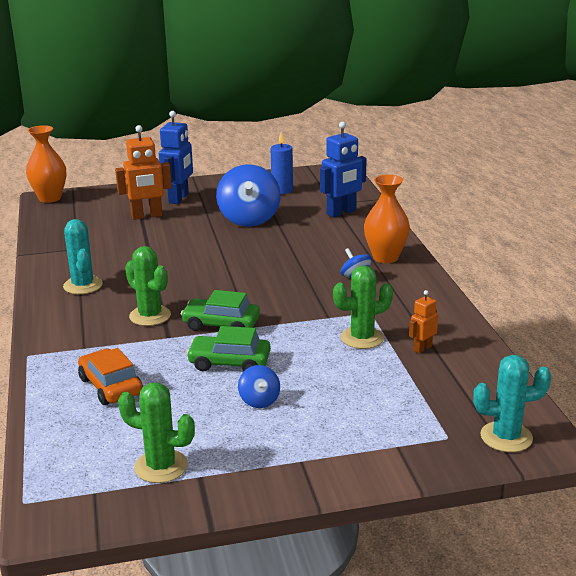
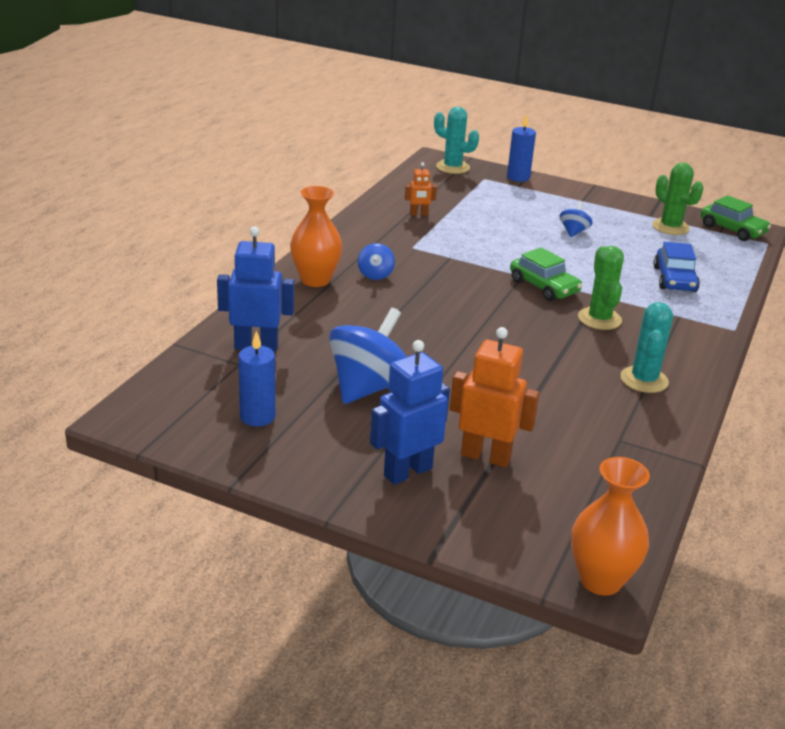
camera: 145 degrees left, 5 degrees up
(110, 386) = (674, 279): orange car -> blue car
(229, 363) = (568, 259): green car -> green car (732, 230)
(362, 338) = (449, 235): green cactus -> none
(418, 462) = (518, 177): none -> blue candle

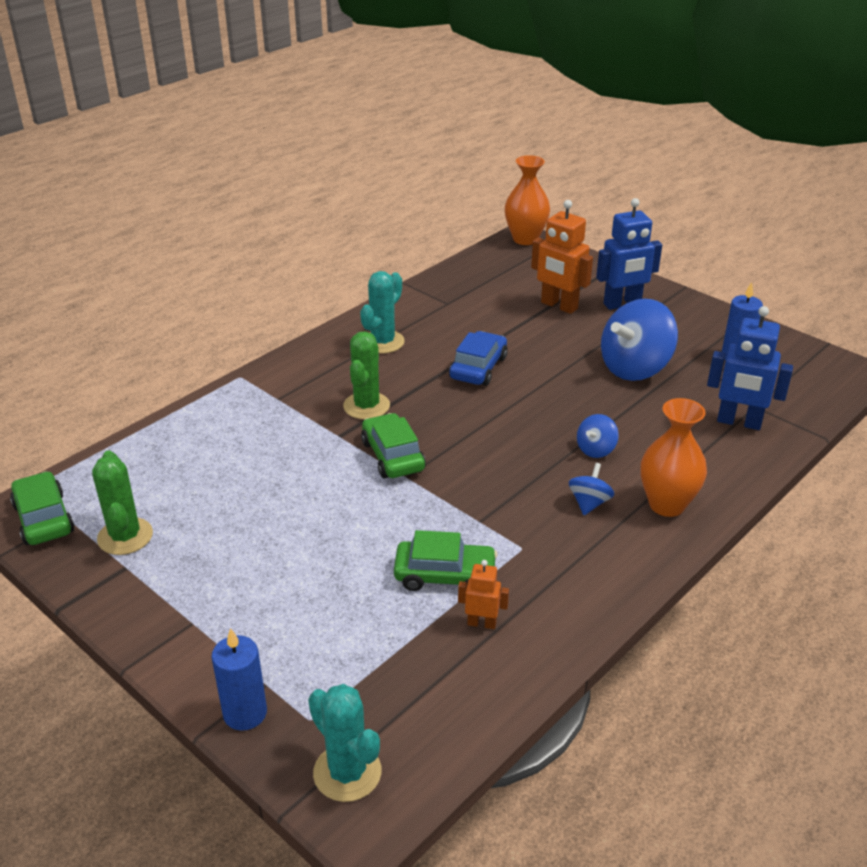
camera: 160 degrees left, 5 degrees up
(454, 230) = (445, 575): none -> green car
(573, 232) = (274, 546): blue spinning top -> blue spinning top (596, 449)
(674, 279) = (228, 445): blue car -> blue car (478, 368)

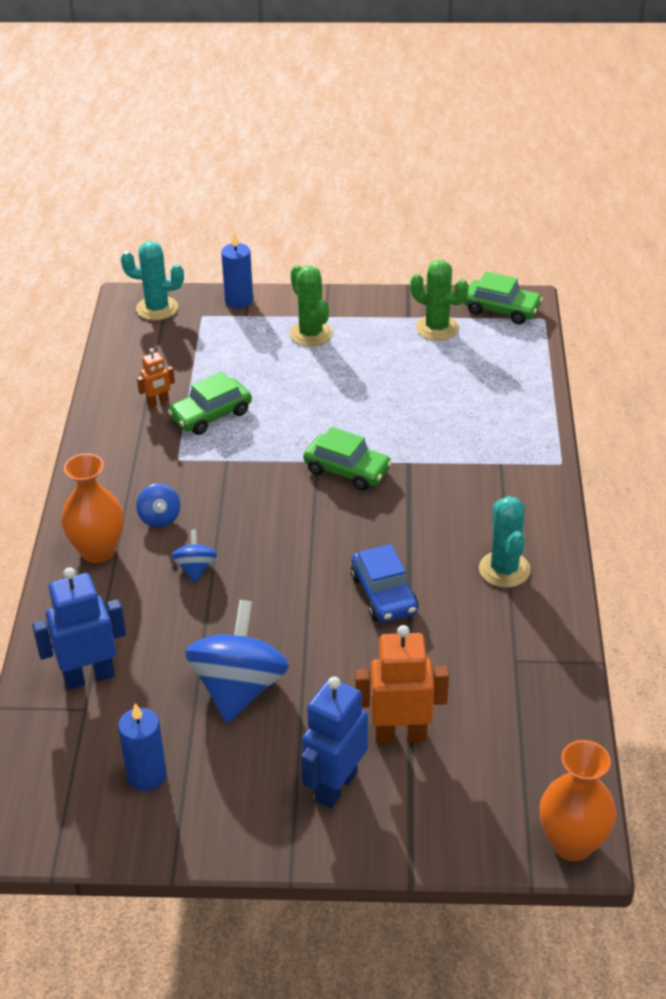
camera: 140 degrees right, 5 degrees up
(366, 406) = (424, 498): green cactus -> green cactus (310, 334)

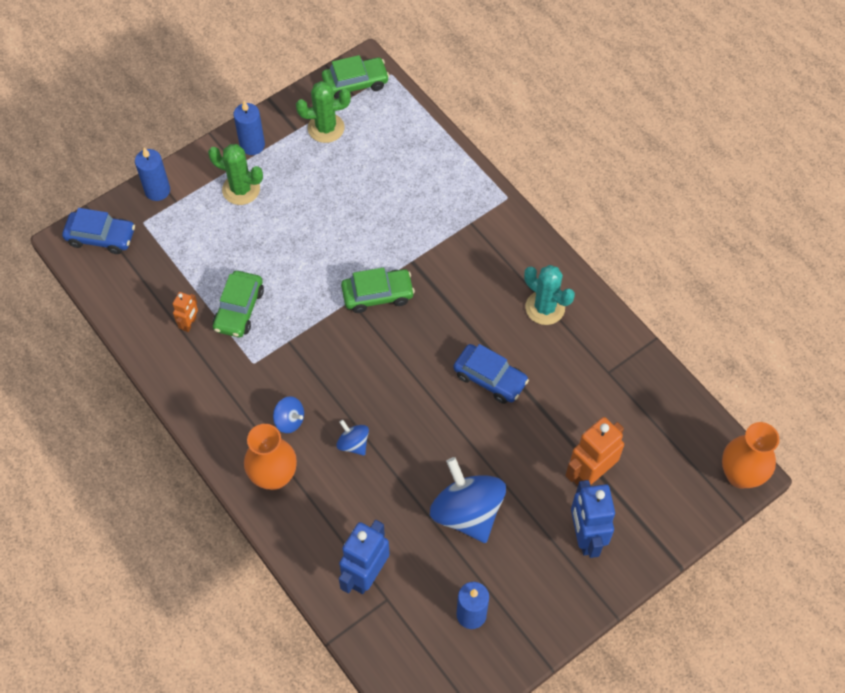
camera: 40 degrees left, 20 degrees up
(157, 308) = (101, 237): turquoise cactus -> blue car
(356, 309) = (252, 145): none -> blue candle

